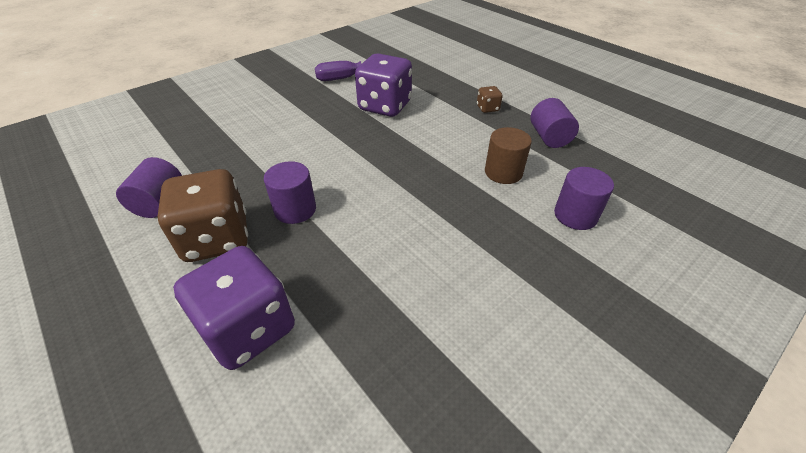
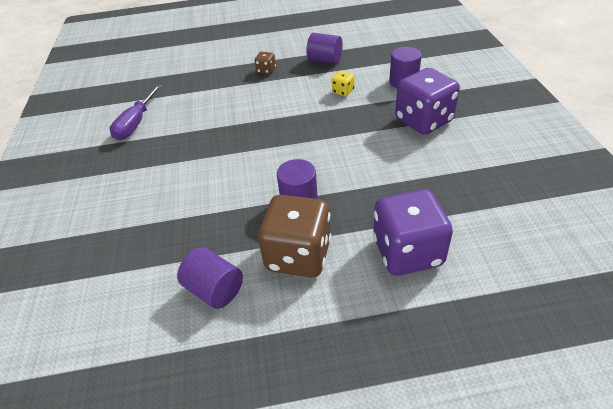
camera: 55 degrees left, 0 degrees up
(385, 106) = (207, 116): purple dice -> purple dice (423, 121)
(503, 172) = (343, 91): brown cylinder -> yellow dice

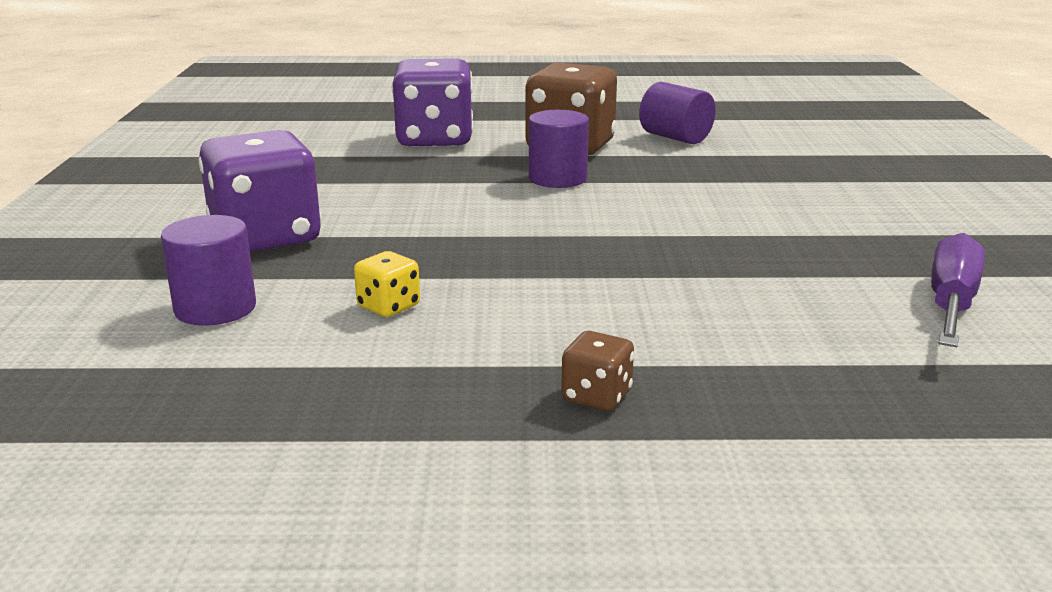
camera: 175 degrees left, 20 degrees down
(325, 60) = (381, 403): purple cylinder -> none

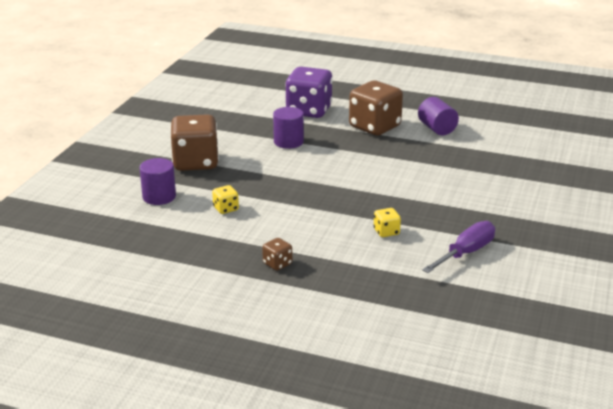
camera: 20 degrees right, 5 degrees up
(266, 237) = (196, 162): purple dice -> brown dice
(557, 178) = (350, 148): purple cylinder -> purple cylinder (288, 142)
(762, 293) = (386, 232): none -> yellow dice

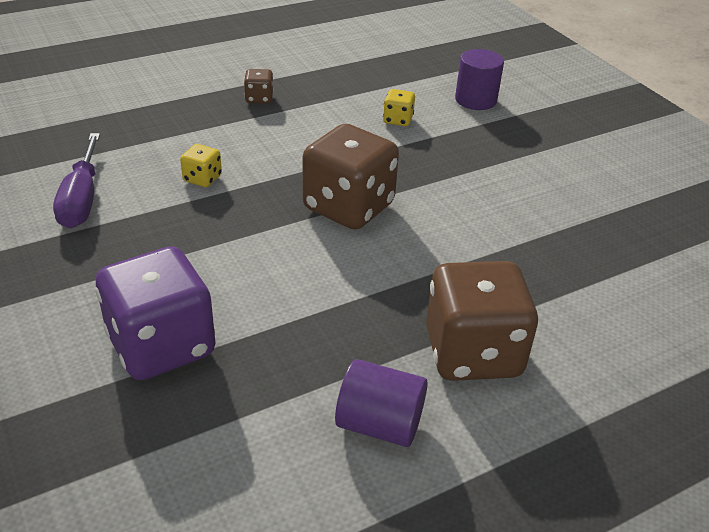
camera: 130 degrees right, 10 degrees up
(196, 162) = (533, 150): brown dice -> brown dice (348, 207)
(288, 142) = (515, 240): purple cylinder -> none
(308, 111) = (614, 322): purple dice -> purple dice (162, 345)

